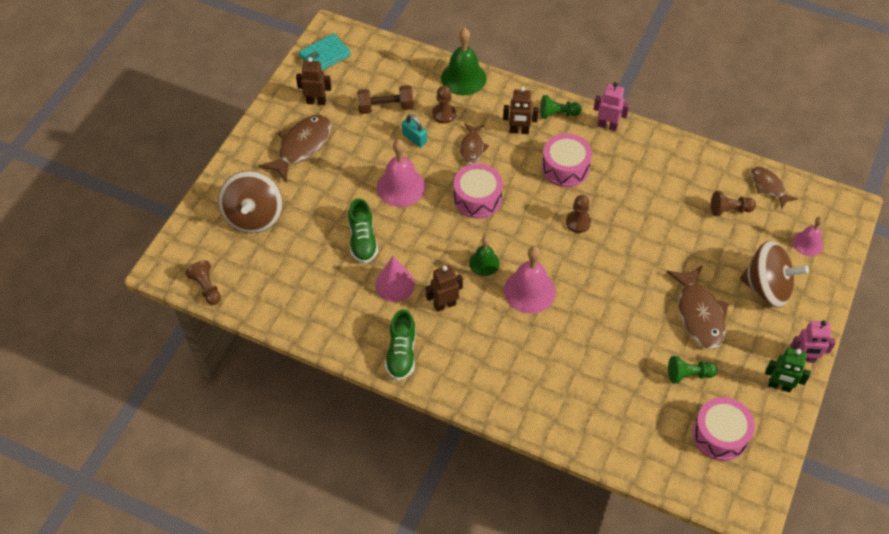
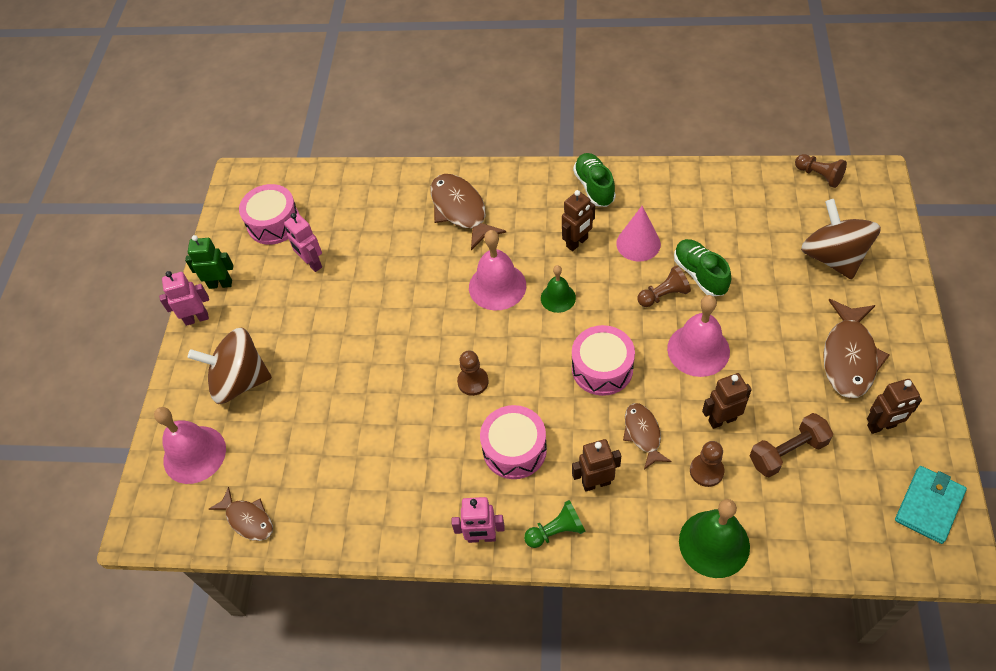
camera: 165 degrees right, 0 degrees up
(414, 138) = (722, 420): turquoise padlock -> brown robot
(688, 375) = (312, 263): green pawn -> pink robot
(699, 314) = (311, 325): brown fish -> brown fish (460, 210)
(729, 210) = (294, 466): brown pawn -> brown pawn (663, 295)
(807, 243) = (194, 454): pink bell -> pink bell, size x1.67

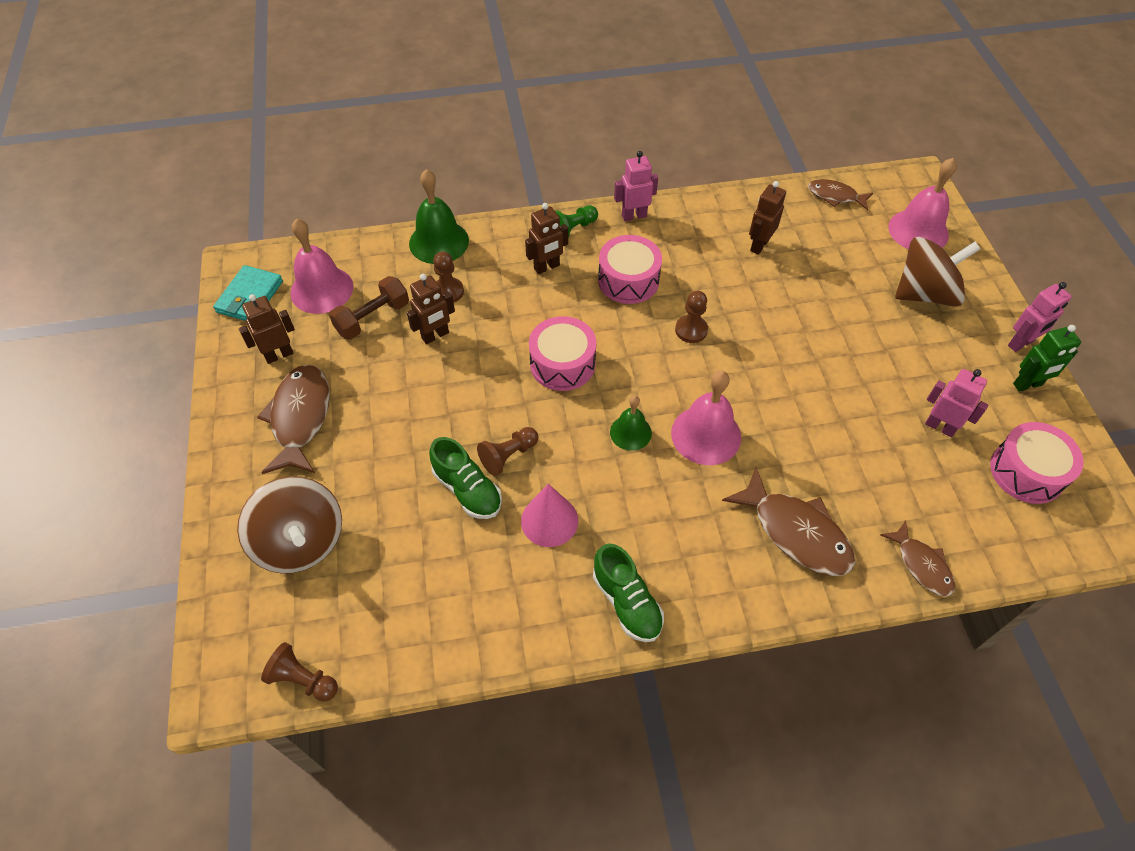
camera: 160 degrees right, 0 degrees up
(577, 242) = (627, 509): brown robot -> brown robot (759, 245)
(643, 434) = (510, 311): brown fish -> brown fish (921, 565)
(698, 350) = (463, 399): pink bell -> pink bell (322, 289)

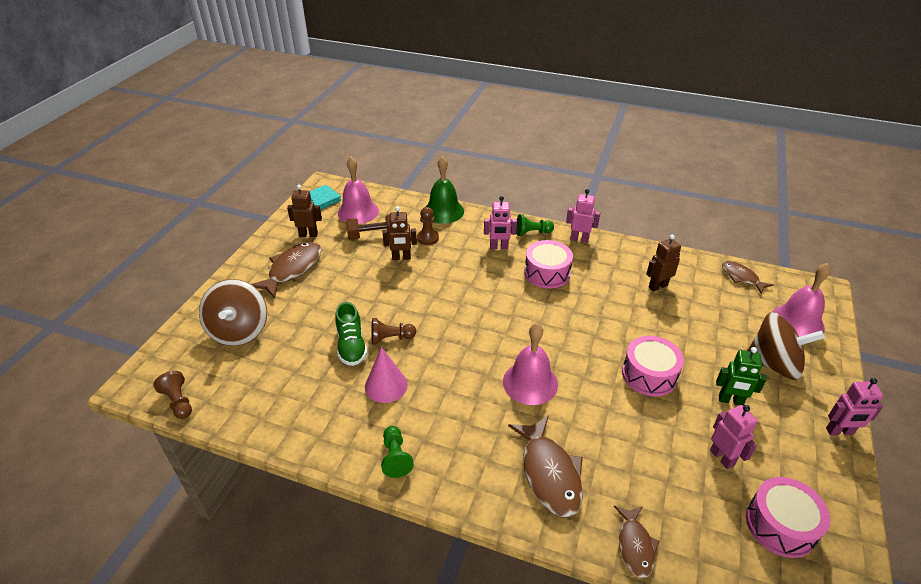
camera: 30 degrees right, 15 degrees down
(547, 267) = (499, 247): brown robot -> pink robot
(562, 364) = (466, 302): pink drum -> pink drum (649, 375)
(627, 602) = (395, 457): green shoe -> green pawn
(630, 432) = (479, 359): green bell -> none
(691, 330) = (568, 317): brown pawn -> none
(1027, 385) = (826, 463): green robot -> green robot (730, 401)

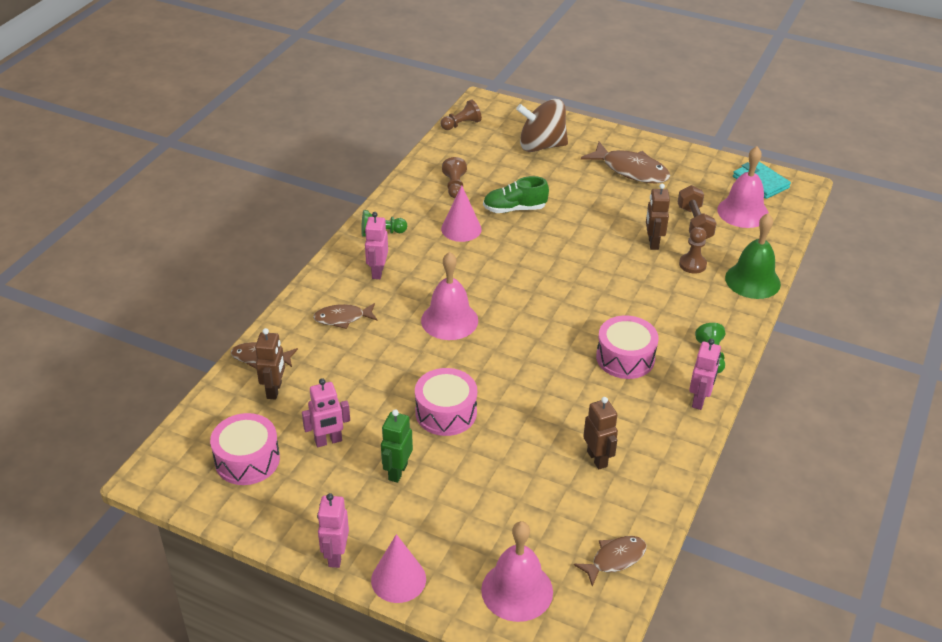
camera: 95 degrees right, 0 degrees up
(308, 234) = (693, 178): brown robot -> brown robot (274, 390)
(391, 338) = (522, 233): brown pawn -> brown pawn (454, 186)
(499, 247) = (677, 322): pink robot -> pink robot (377, 272)
(549, 473) = (342, 318): brown fish -> brown fish, size x0.60
(773, 364) = (445, 533): brown spinning top -> none
(833, 387) = (398, 579): none -> pink cone

